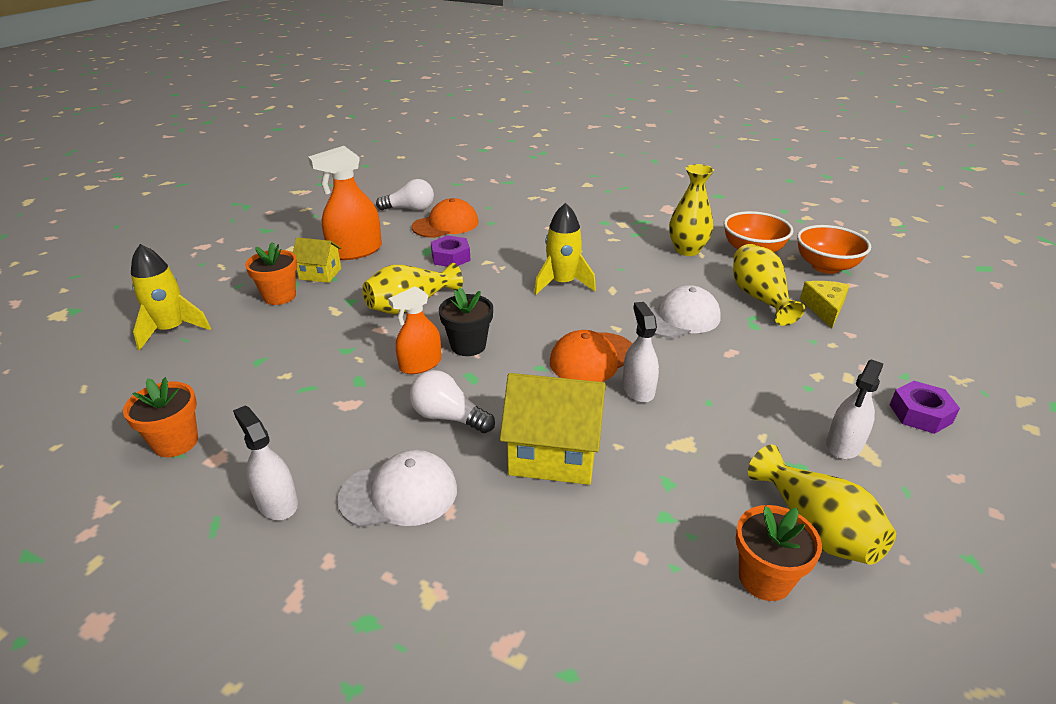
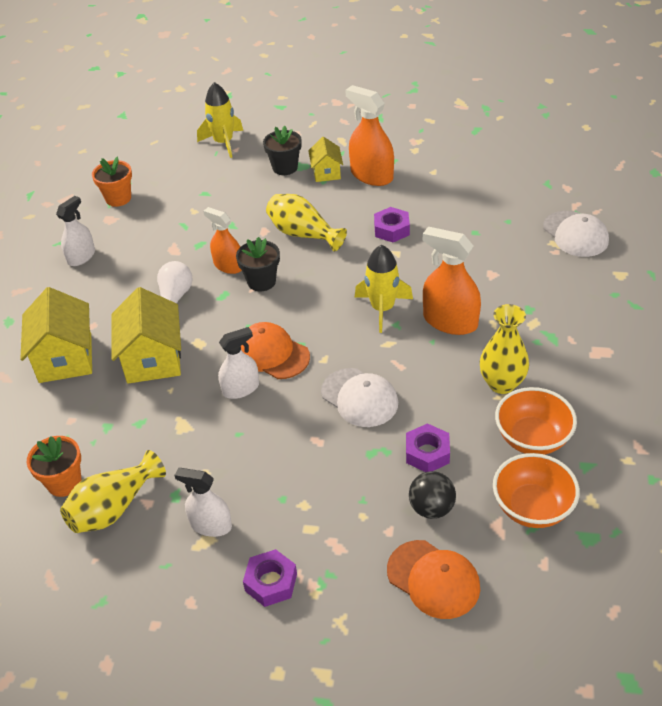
camera: 75 degrees right, 10 degrees up
(279, 296) = (285, 167): orange flower pot -> black flower pot
(399, 494) = (99, 301): white cap -> white cap (575, 234)
(410, 209) = (469, 175): white light bulb -> none
(445, 224) = (452, 206): orange cap -> orange cap (433, 579)
(504, 549) = (65, 358): none -> yellow house
(600, 256) = (450, 321): none -> orange spray bottle
(759, 298) = (427, 453): yellow vase -> purple nut
(824, 308) = (431, 508): yellow cheese -> black ball

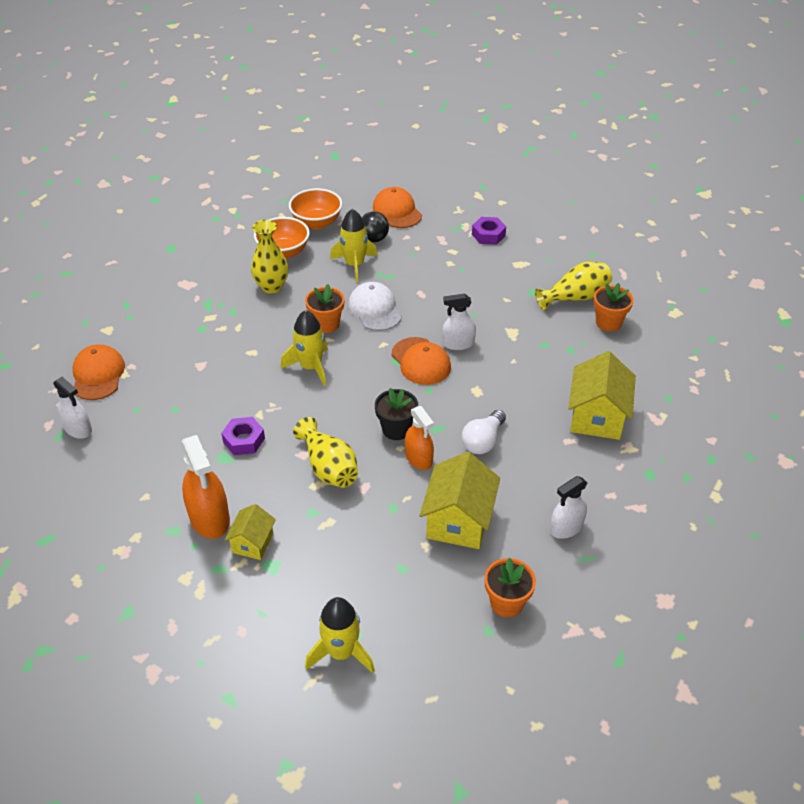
camera: 160 degrees left, 0 degrees up
(153, 359) = (520, 390): yellow house -> yellow house (458, 521)
(211, 525) = (513, 270): white spray bottle -> white spray bottle (78, 429)
(285, 167) = (292, 571): black flower pot -> none
(401, 360) = (326, 324): none -> orange flower pot
(427, 453) = (354, 265): purple nut -> yellow rocket
(450, 321) = (268, 339): orange spray bottle -> none
(575, 234) = (98, 375): white cap -> orange cap

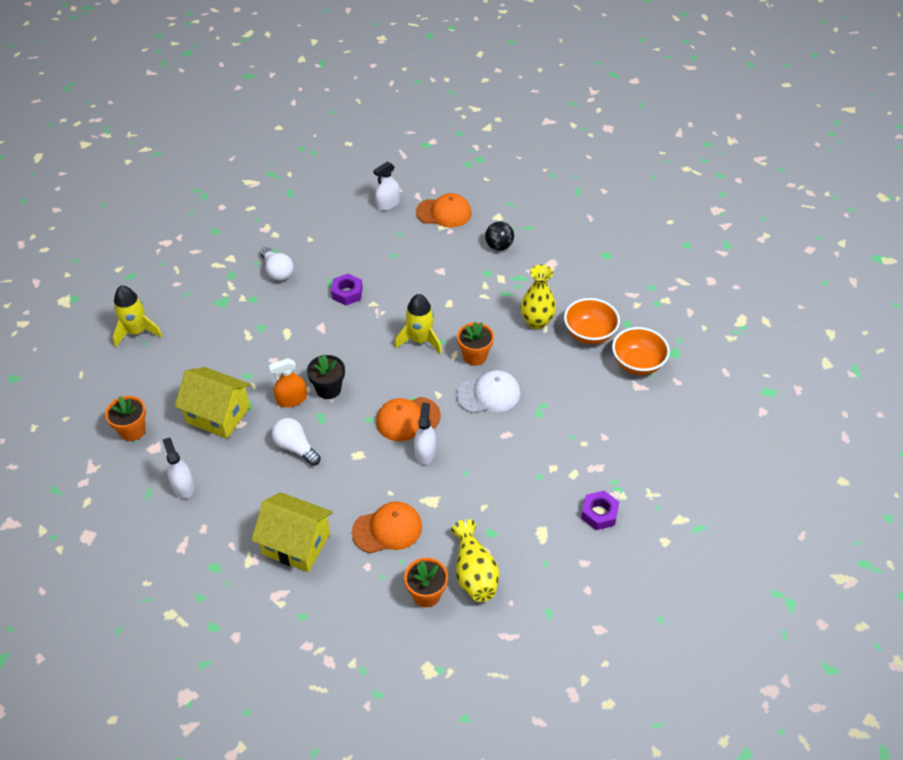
camera: 100 degrees right, 5 degrees up
(209, 518) = (277, 271): orange spray bottle -> white light bulb
(252, 543) = (246, 293): yellow house -> none
(328, 467) = (301, 341): yellow vase -> none
(354, 265) = (561, 386): yellow rocket -> none
(374, 239) = (603, 408): black ball -> black ball (499, 246)
(397, 211) = (652, 435): orange cap -> orange cap (387, 529)

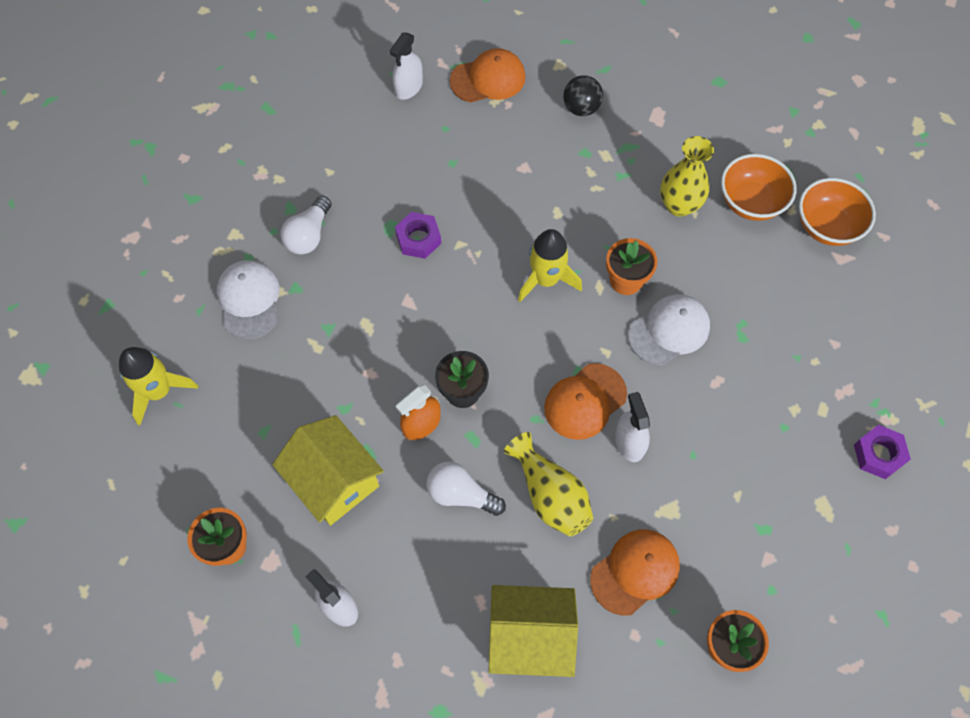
camera: 20 degrees left, 15 degrees up
(218, 415) = (334, 481): yellow house -> yellow house turned 45 degrees clockwise
(220, 297) = (249, 300): none -> white cap
(277, 271) = (309, 235): white light bulb -> white light bulb turned 75 degrees clockwise
(474, 573) = (770, 594): yellow vase -> yellow vase (550, 495)

